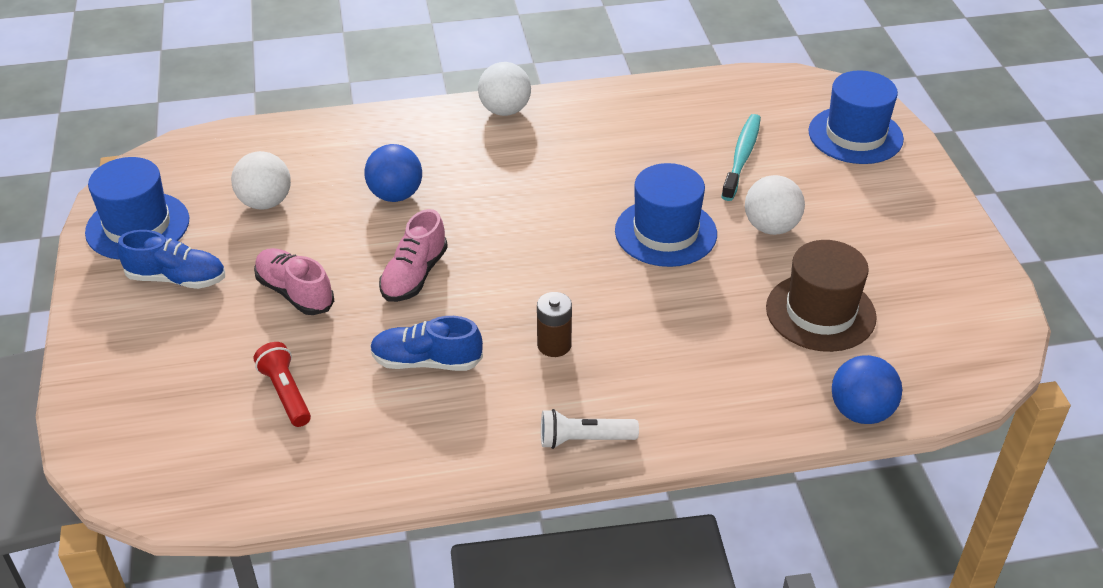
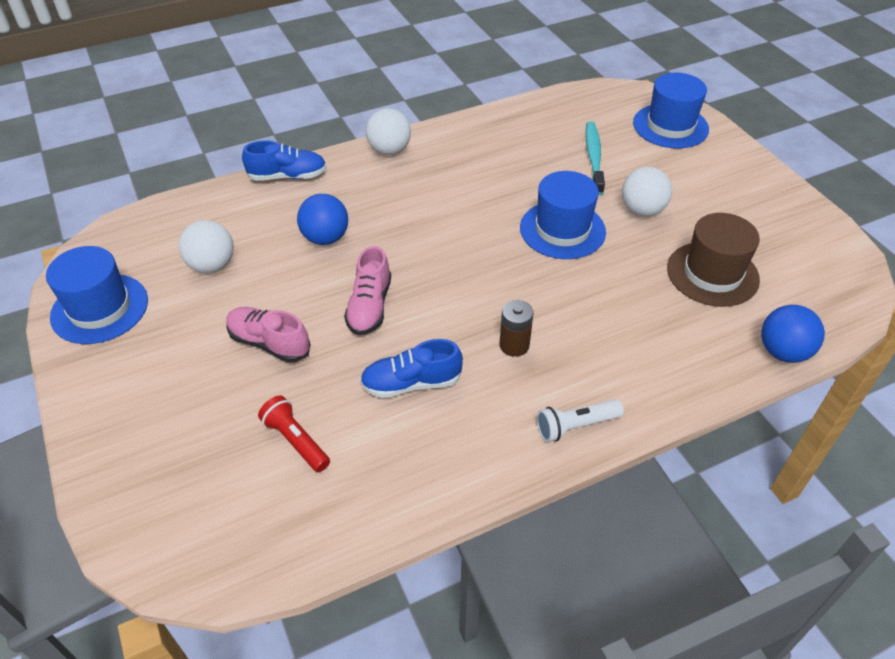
camera: 15 degrees left, 5 degrees up
(176, 279) = (154, 351): blue shoe -> blue shoe (287, 176)

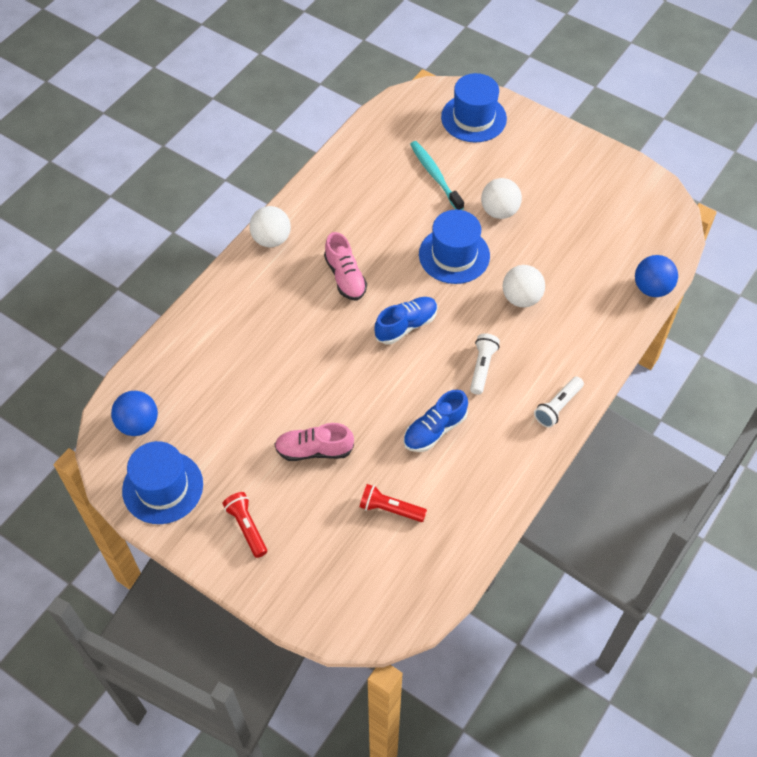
camera: 30 degrees left, 10 degrees up
(138, 384) = (247, 527): none -> red flashlight
(212, 265) = (217, 410): white ball -> white ball (521, 298)
(287, 176) = (208, 302): blue shoe -> blue shoe (406, 326)
(325, 238) = (285, 345): blue ball -> blue ball (138, 424)
(369, 306) = (362, 386): pink shoe -> pink shoe (345, 277)
(514, 345) = (482, 367): brown battery -> white flashlight
(712, 274) = (577, 246): brown hat -> none

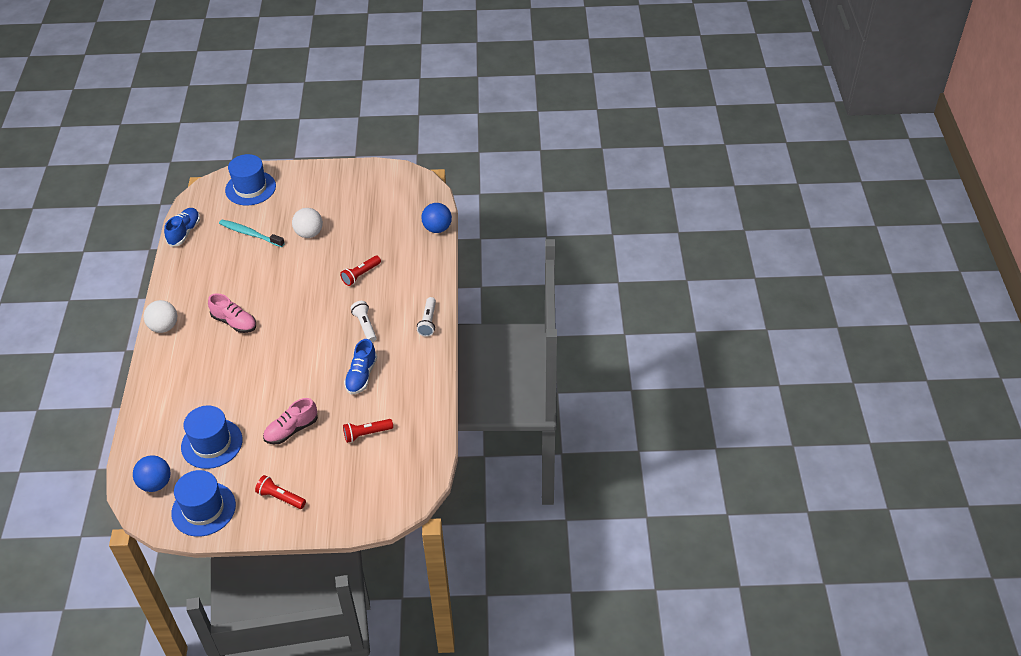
camera: 35 degrees left, 10 degrees down
(406, 326) = (297, 329): blue shoe -> blue shoe (184, 232)
(454, 255) = (298, 273): blue hat -> blue hat (212, 443)
(521, 298) = (361, 275): white ball -> red flashlight

